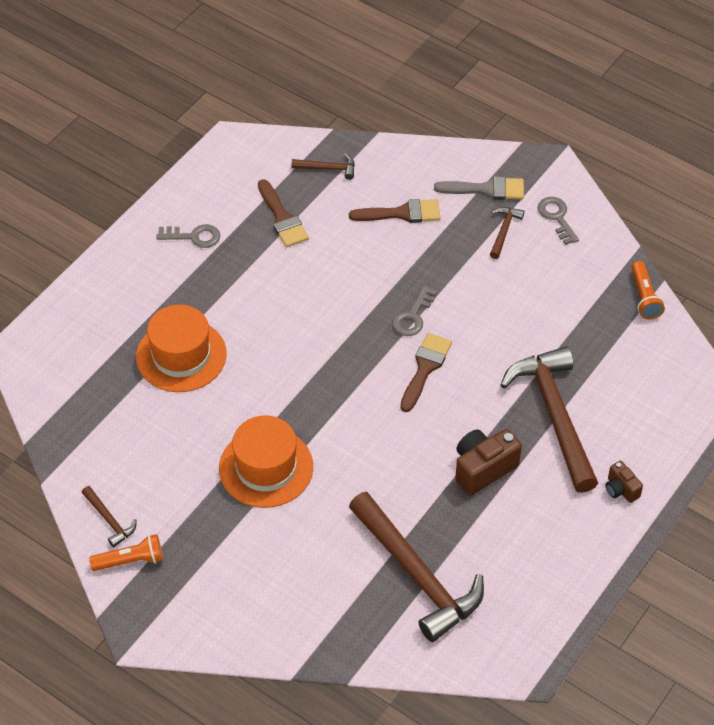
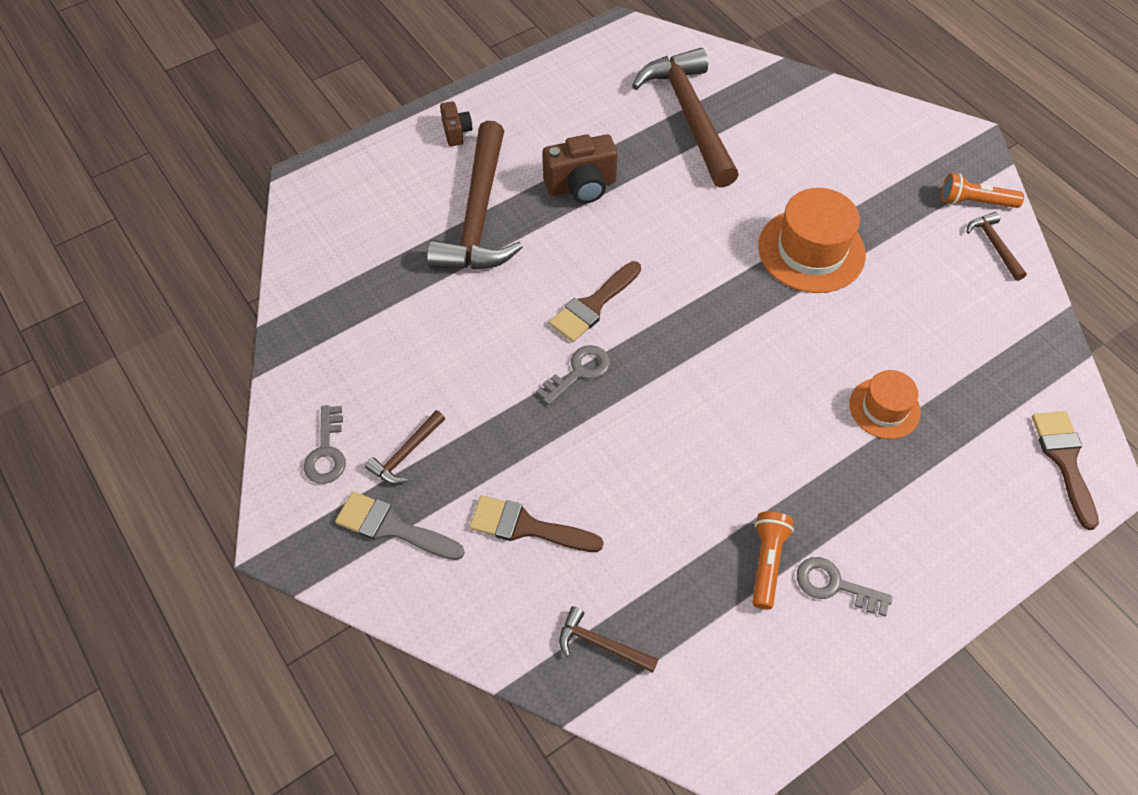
camera: 160 degrees left, 5 degrees up
(181, 355) = (884, 408): orange hat -> orange hat, size x0.60
(282, 218) = (698, 575): brown brush -> brown brush (1064, 460)
(644, 297) = (295, 312): orange flashlight -> orange flashlight (767, 562)

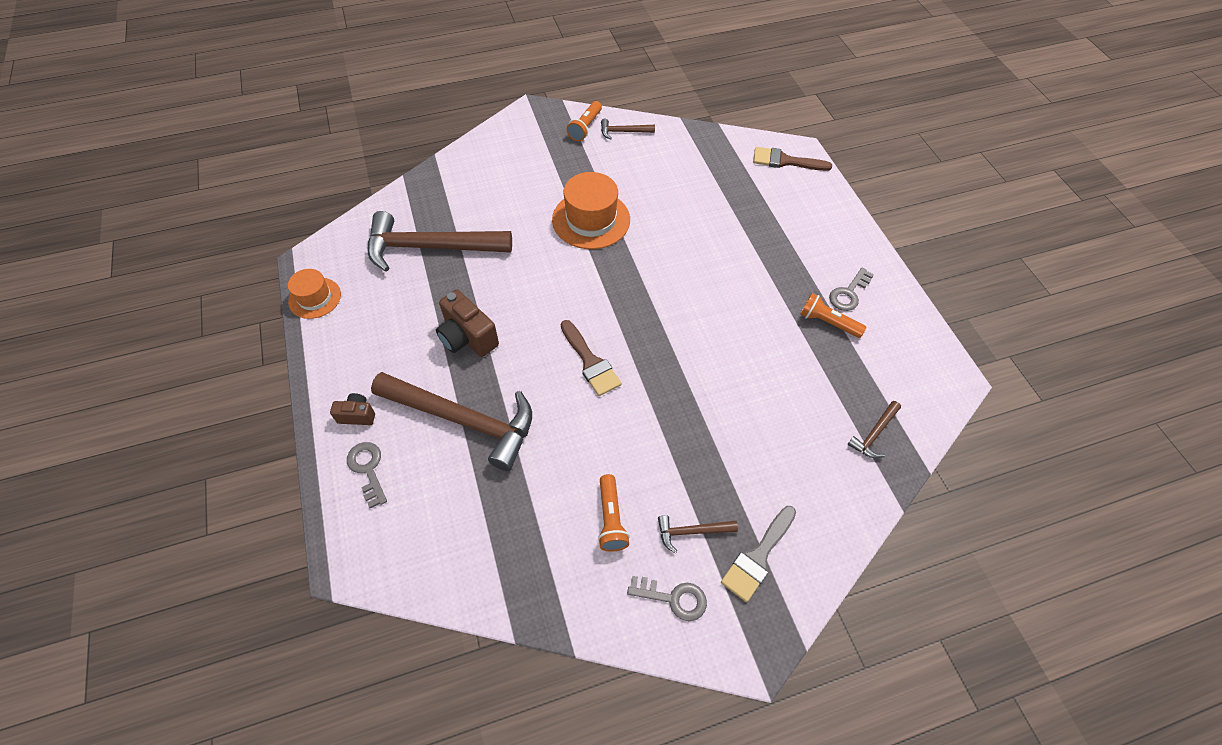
camera: 75 degrees left, 0 degrees up
(402, 373) = (611, 518): none -> orange flashlight
(406, 454) = (691, 532): brown hammer -> brown hammer turned 120 degrees clockwise
(527, 527) = (775, 458): brown brush -> none
(578, 372) = (649, 388): grey key -> grey key (368, 469)
(581, 186) = (467, 337): brown camera -> brown camera turned 135 degrees clockwise
(884, 408) = (729, 226): orange hat -> orange hat (315, 298)

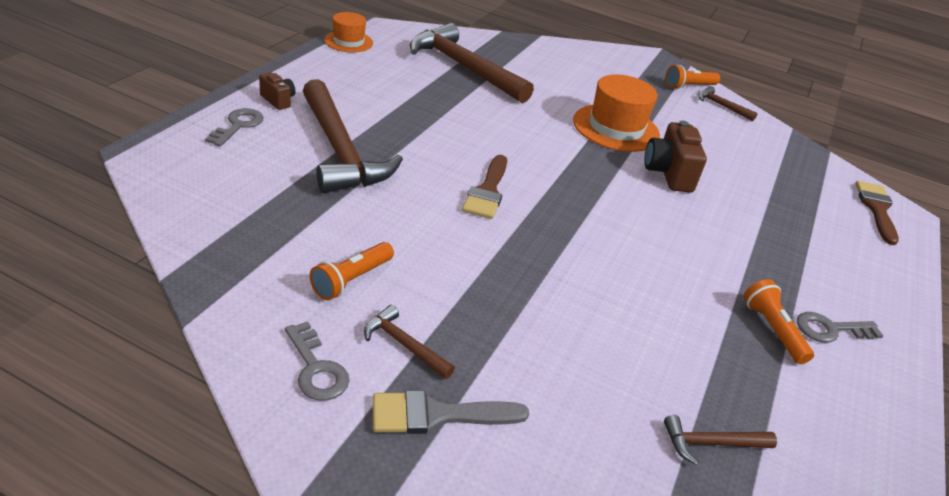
camera: 40 degrees right, 20 degrees down
(467, 337) = (415, 118): brown camera -> brown camera (668, 173)
(785, 161) = (877, 209): brown brush -> brown brush turned 45 degrees clockwise

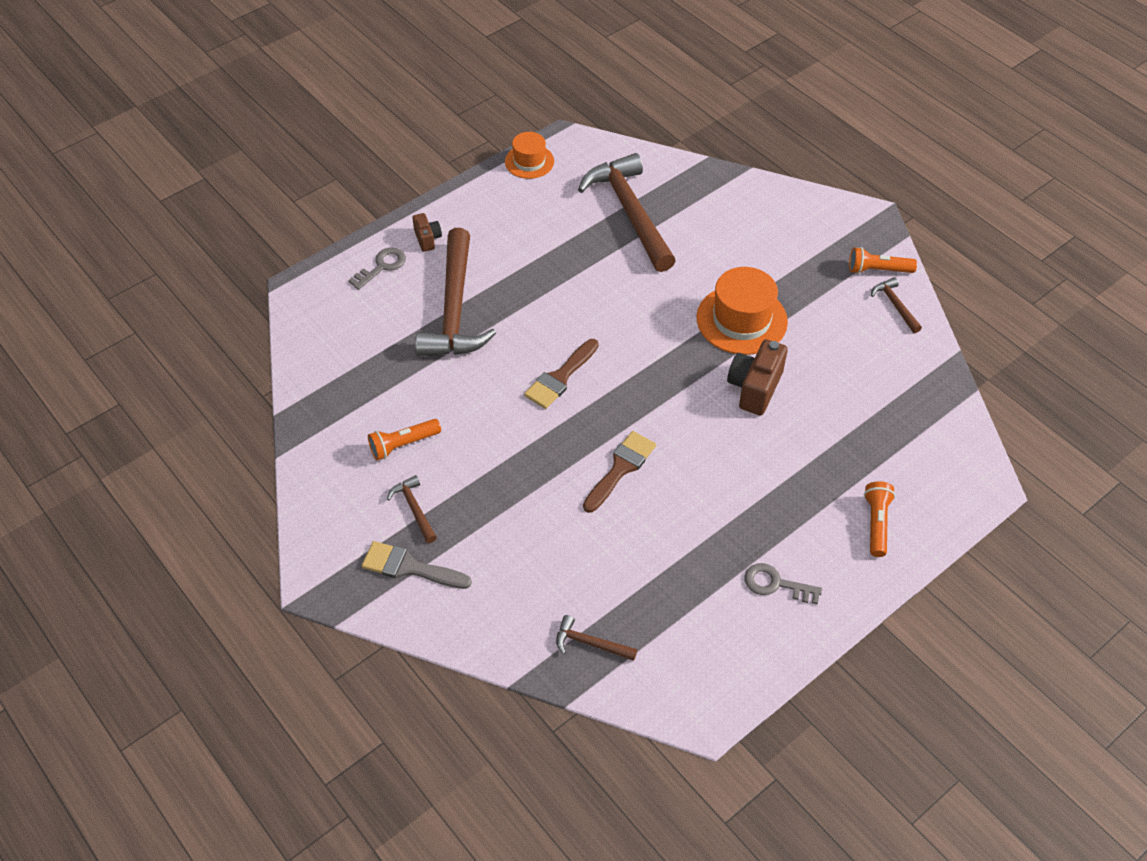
camera: 30 degrees right, 15 degrees up
(316, 368) = (347, 512): grey key -> none
(772, 330) = (720, 571): orange flashlight -> orange flashlight (876, 523)
(877, 209) = (957, 474): brown brush -> brown brush (620, 468)

